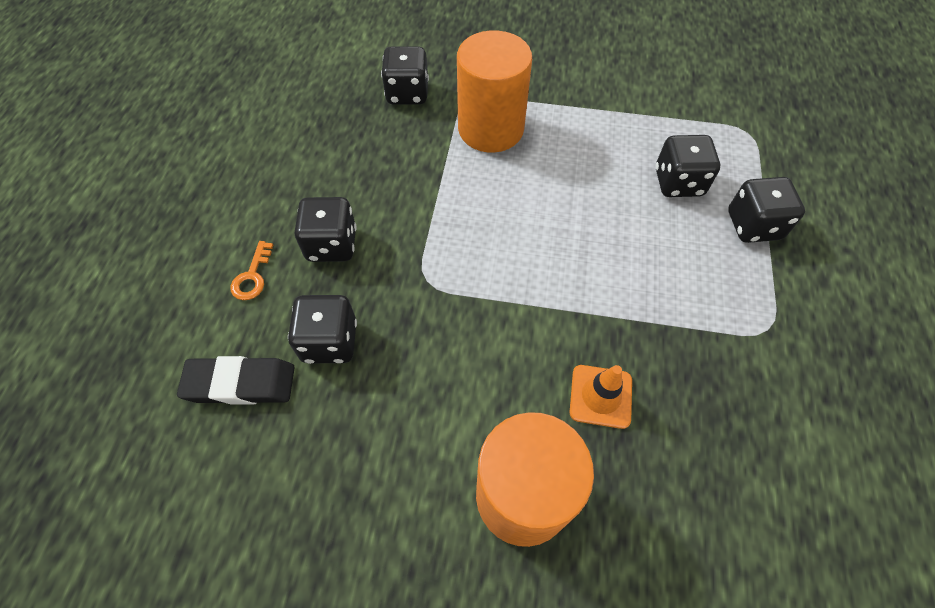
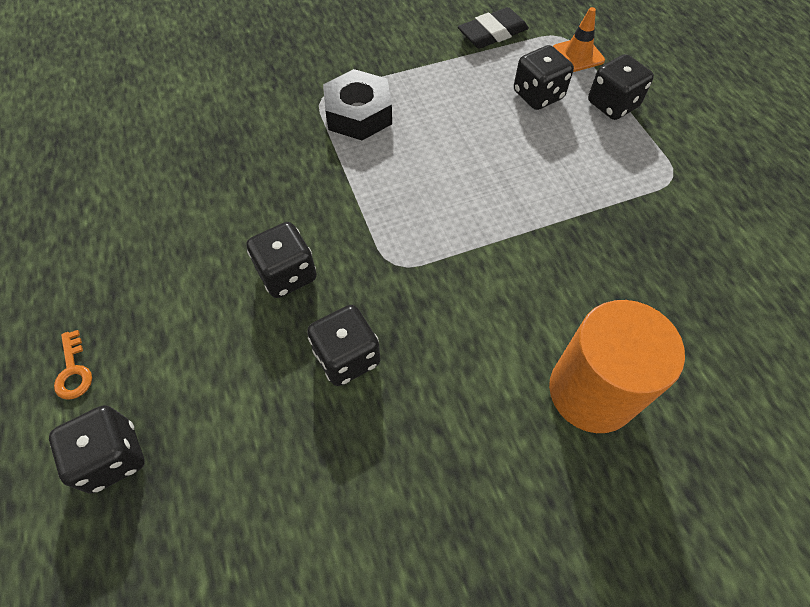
camera: 30 degrees left, 0 degrees up
(240, 384) = (291, 437): black eraser -> black eraser (492, 33)
(252, 276) = (231, 338): orange key -> orange key (73, 371)
(407, 93) = (261, 113): black dice -> black dice (113, 457)
(490, 129) = (358, 114): orange cylinder -> black nut
(600, 396) = (594, 285): orange traffic cone -> orange traffic cone (578, 55)

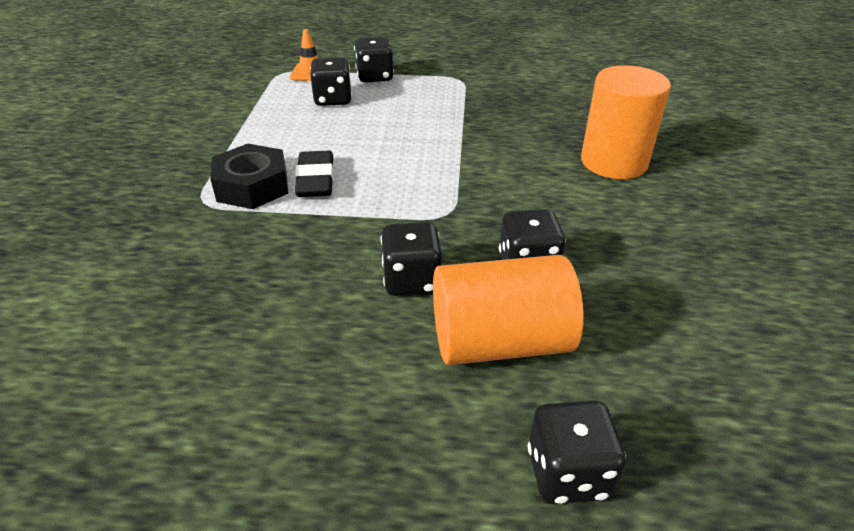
camera: 65 degrees left, 20 degrees down
(73, 371) = (429, 497): orange key -> none
(236, 366) = (500, 342): none -> orange cylinder
(492, 33) = (241, 96): black eraser -> black eraser (316, 179)

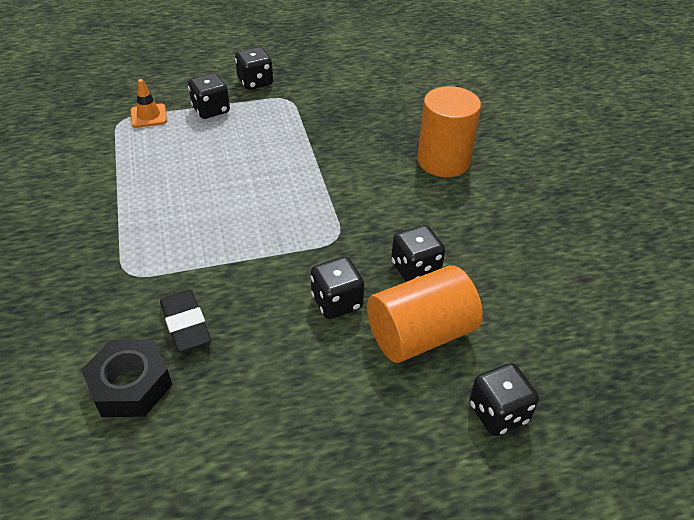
camera: 20 degrees left, 5 degrees up
(252, 186) = (164, 248): black nut -> black nut (130, 385)
(316, 179) = (215, 229): black eraser -> black eraser (186, 324)
(333, 99) = (186, 143): black dice -> black dice (255, 82)

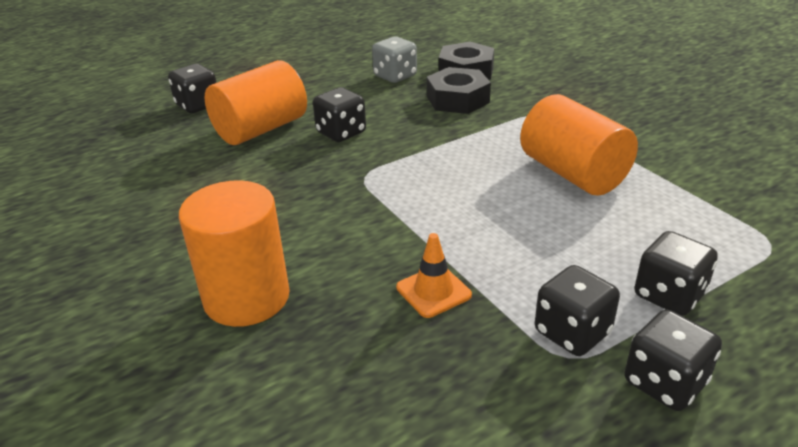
camera: 165 degrees right, 10 degrees down
(148, 116) = (744, 260): orange traffic cone -> orange traffic cone (433, 291)
(174, 196) = (572, 173): none -> orange cylinder
(186, 324) = (457, 99): black eraser -> black nut
(224, 404) = (395, 76): none -> grey dice
(415, 269) = (272, 168): black dice -> black dice (572, 332)

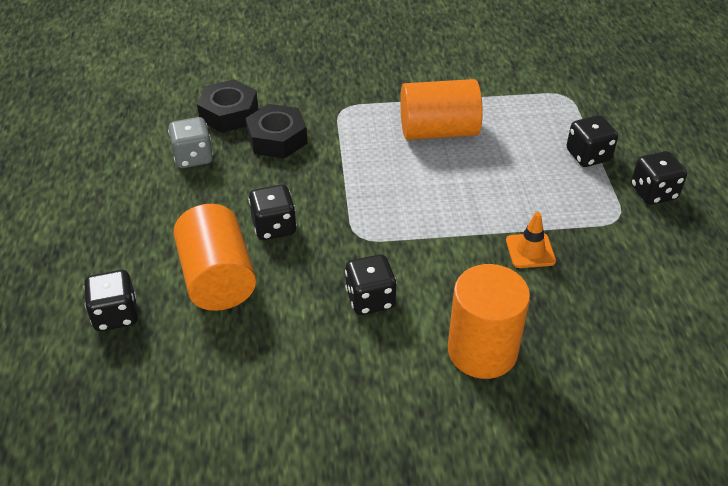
camera: 65 degrees left, 10 degrees up
(572, 332) = (600, 207): black dice -> black dice (370, 299)

